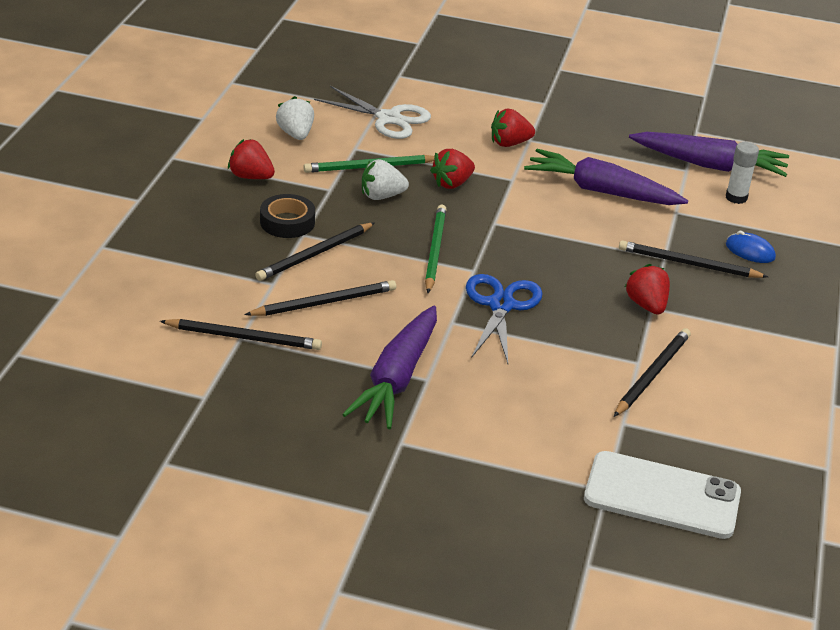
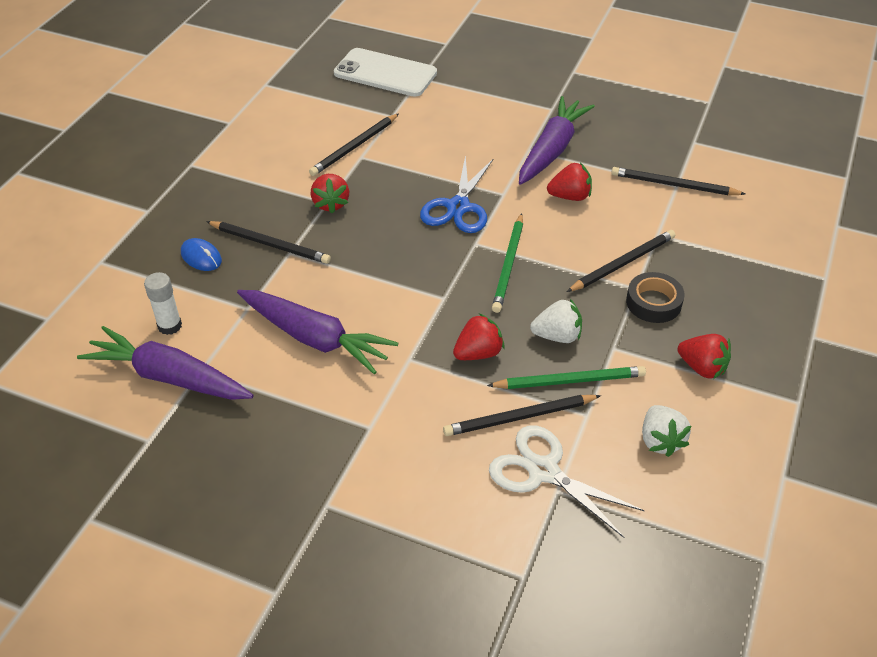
camera: 170 degrees left, 10 degrees up
(324, 302) = (610, 214): black pencil -> black pencil (519, 417)
(509, 143) = (397, 419): red strawberry -> red strawberry (570, 196)

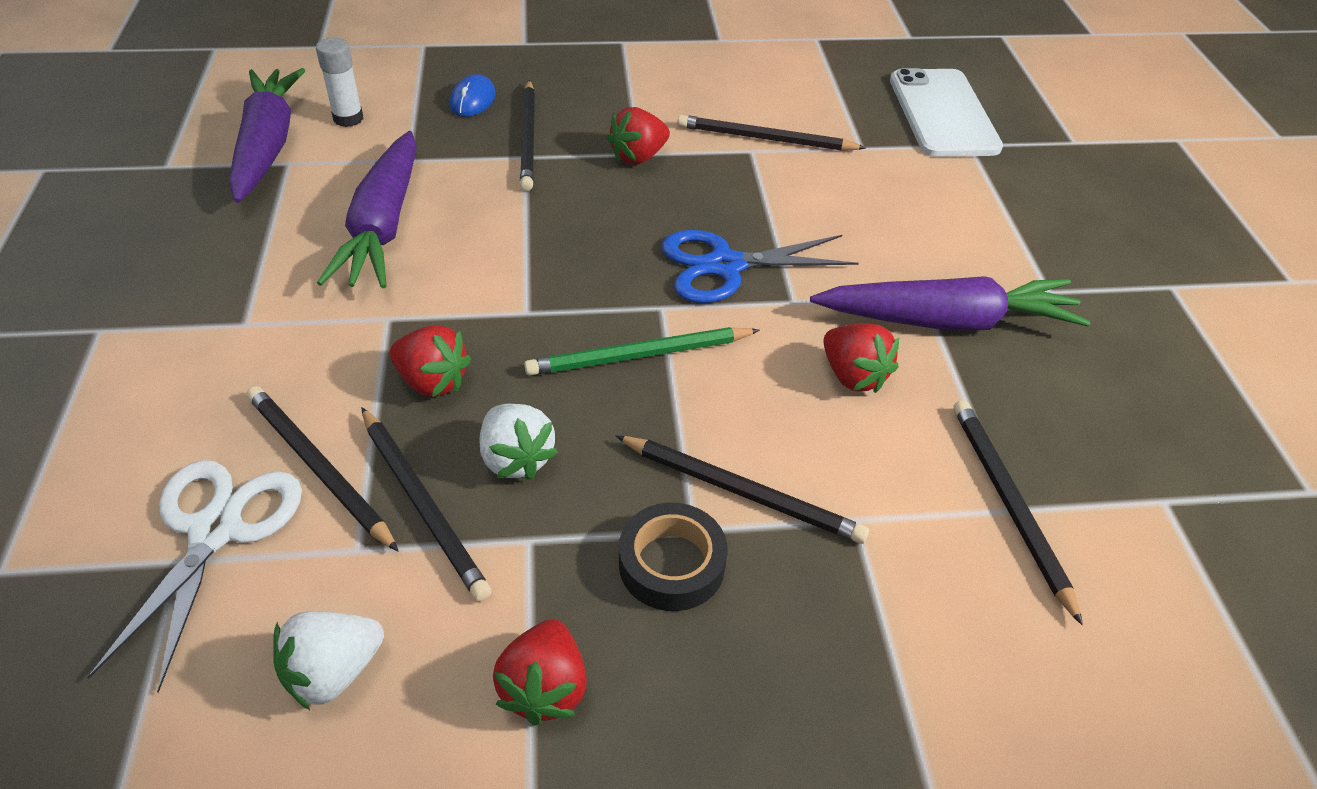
camera: 60 degrees right, 0 degrees up
(570, 381) = (423, 504): green pencil -> black pencil

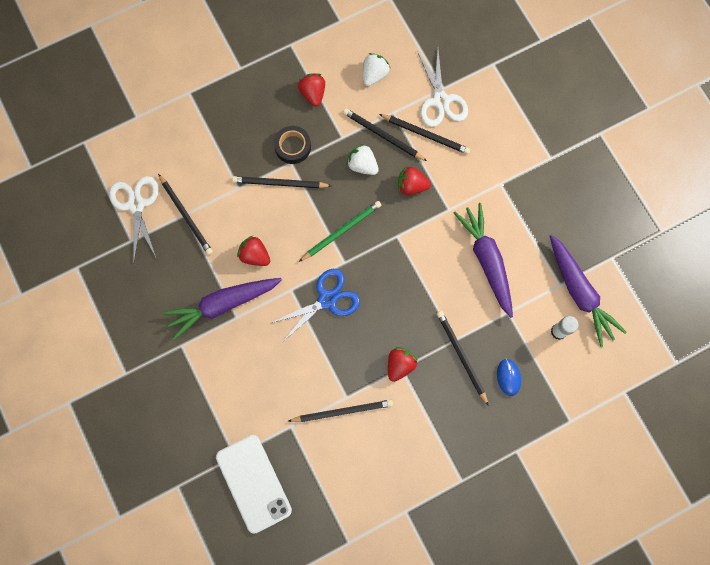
camera: 160 degrees right, 30 degrees up
(1149, 575) = (136, 204): none -> white scissors

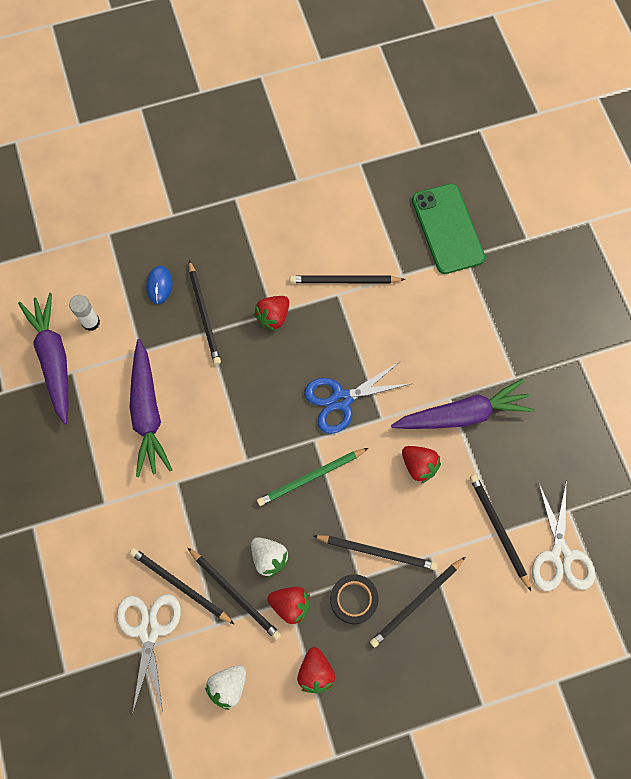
camera: 170 degrees left, 5 degrees down
(245, 152) = (416, 603): none -> black pencil
(253, 483) = (447, 229): white phone -> green phone
(411, 186) = (214, 520): red strawberry -> red strawberry (290, 605)

